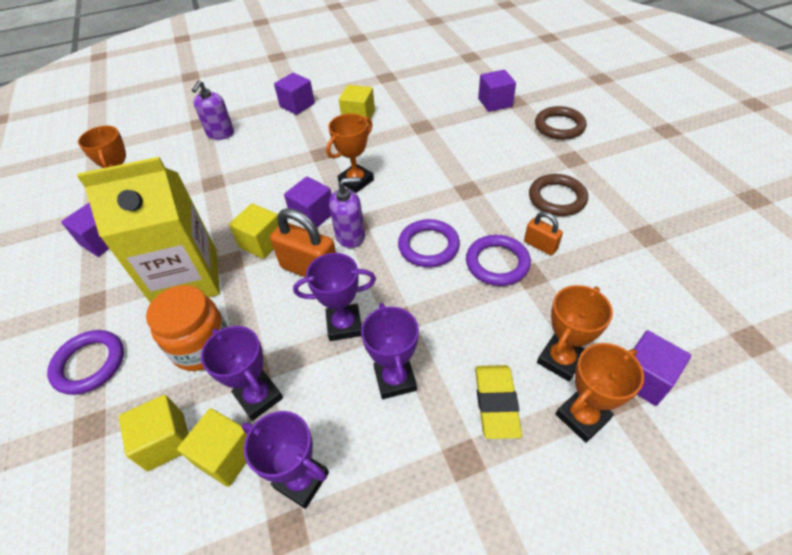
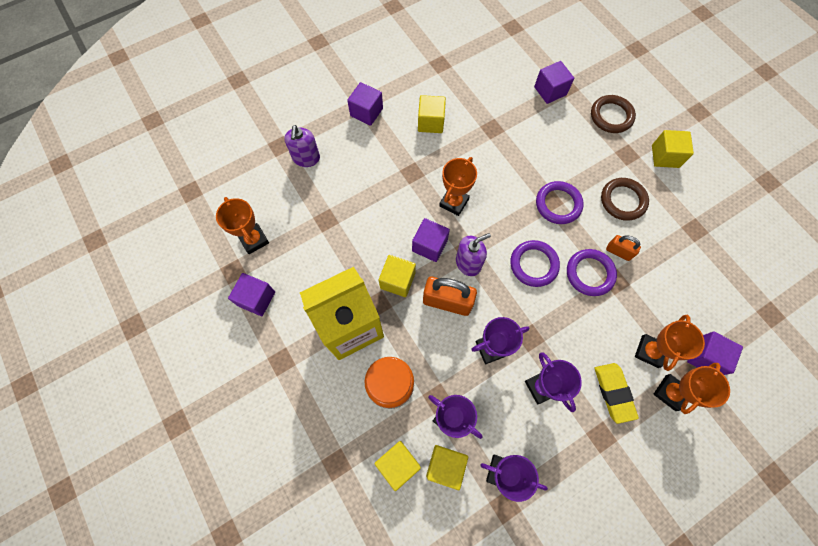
camera: 15 degrees left, 20 degrees up
(89, 364) = (309, 415): purple ring -> purple ring (558, 204)
(618, 164) = (665, 156): none -> yellow cube

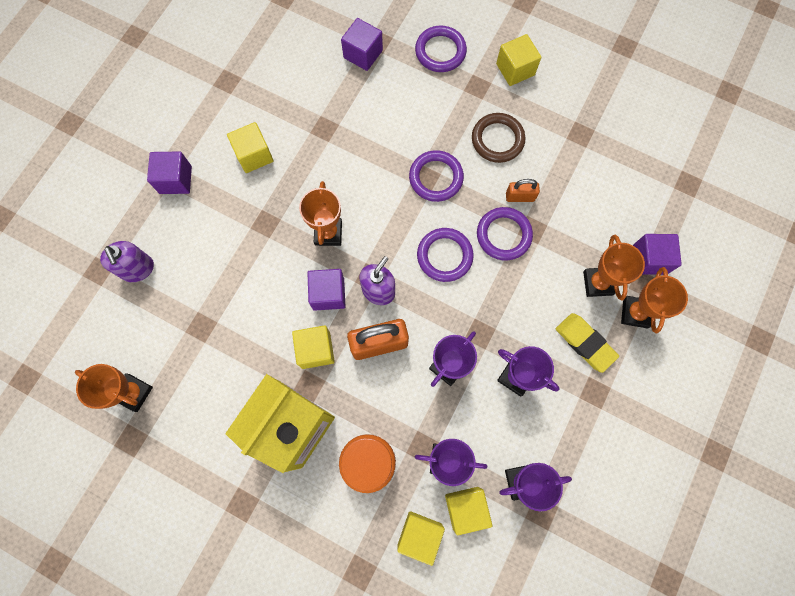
camera: 30 degrees left, 5 degrees up
(256, 299) = (175, 455): purple cube -> none
(611, 116) = (440, 51): brown ring -> purple ring

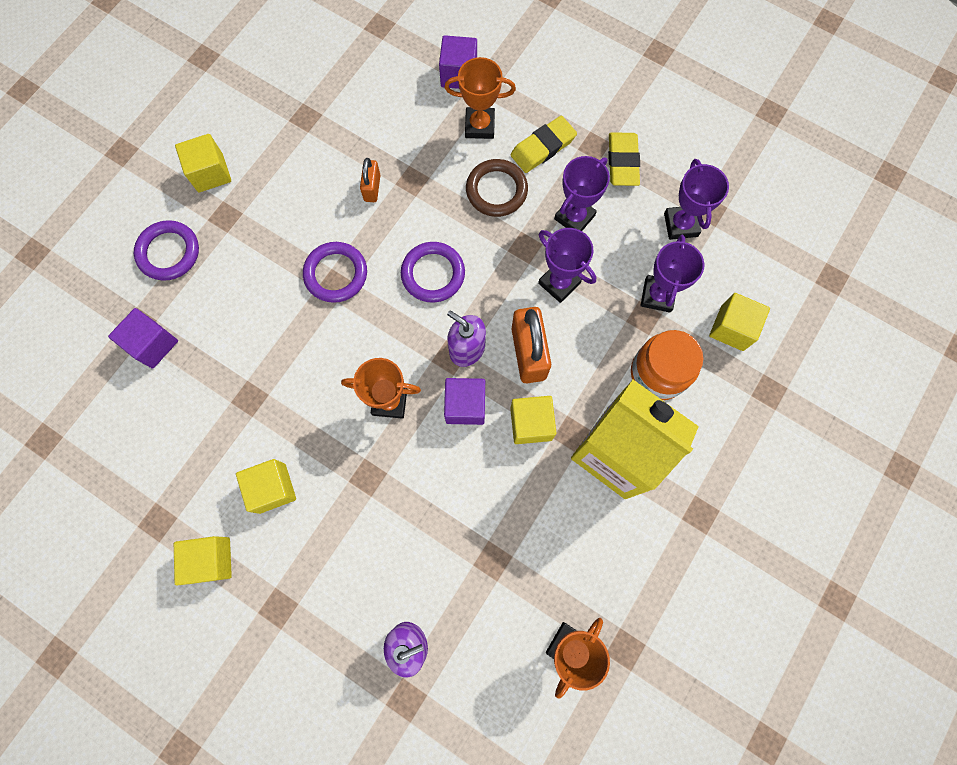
camera: 85 degrees left, 0 degrees up
(175, 180) = (291, 593): purple cube -> none
(466, 508) = (706, 281): yellow cube -> yellow cube (211, 560)
(497, 140) = (298, 202): brown ring -> brown ring (496, 190)
(503, 235) = (415, 210): purple ring -> none
(582, 421) = (622, 162): none -> yellow eraser
(635, 313) = (515, 96): orange trophy -> none

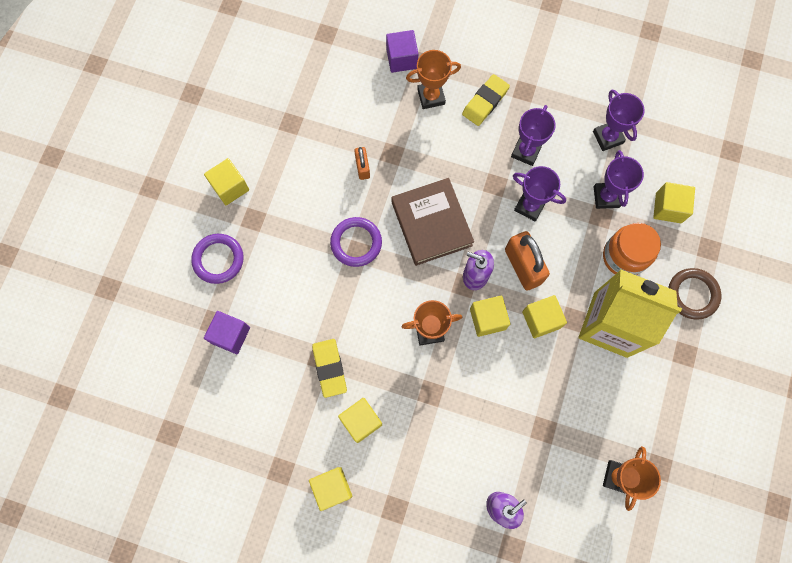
camera: 15 degrees left, 0 degrees up
(433, 274) = (431, 224): purple ring -> brown book
(465, 405) = (487, 319): purple cube -> yellow cube
(496, 190) = (460, 145): brown ring -> brown ring (692, 294)
(622, 162) = (549, 98): yellow eraser -> yellow eraser (329, 368)

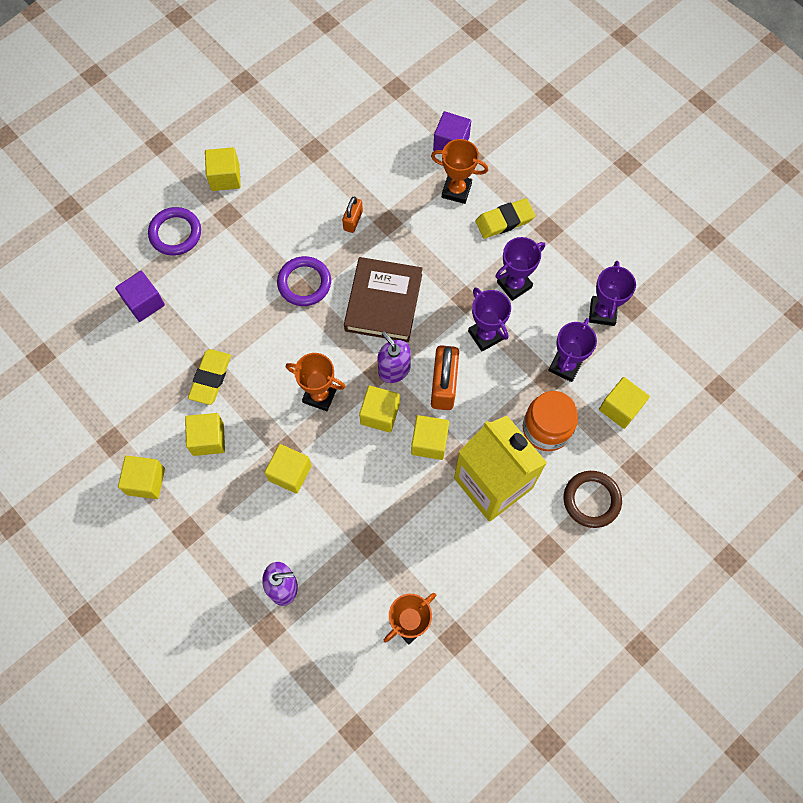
camera: 30 degrees right, 5 degrees down
(446, 410) = (290, 473): none -> yellow cube

